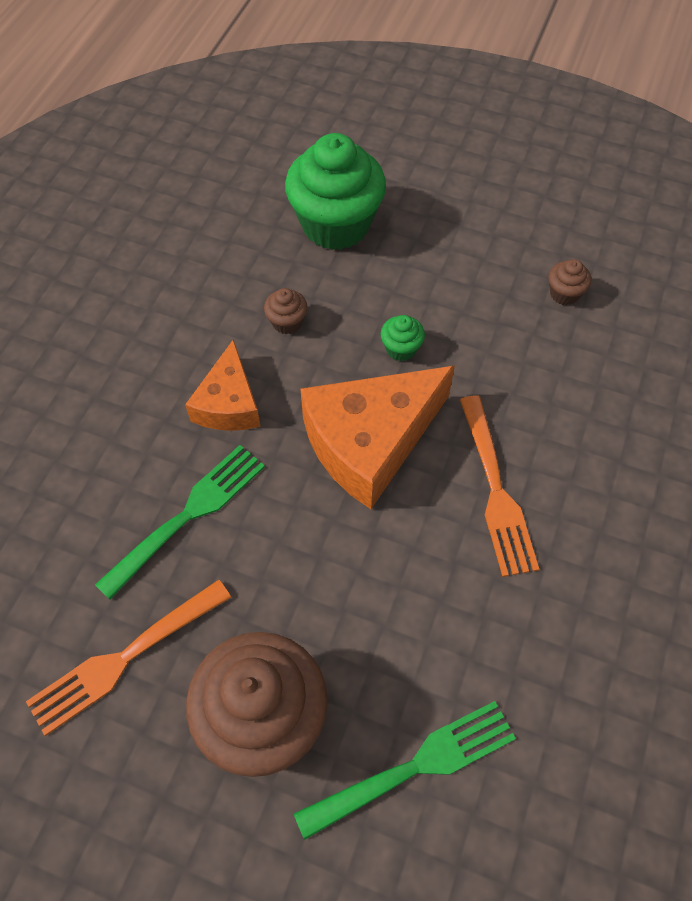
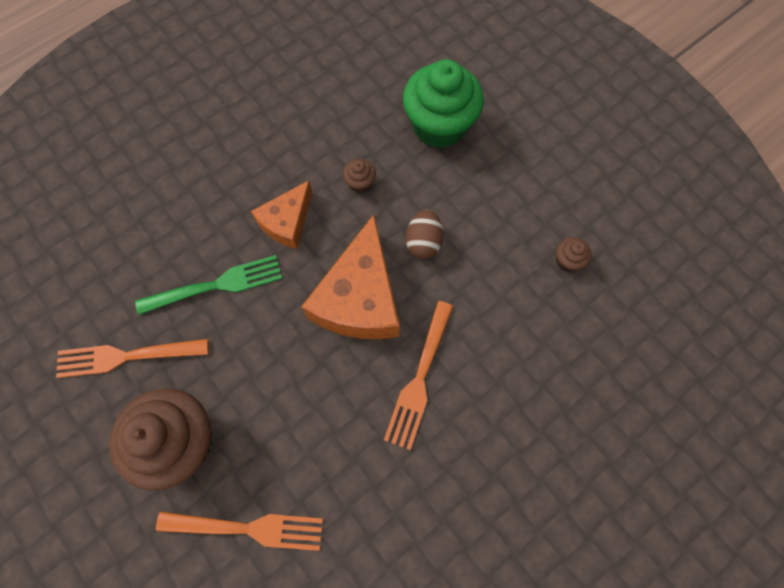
camera: 30 degrees right, 10 degrees up
(370, 442) = (359, 298): orange cheese -> orange cheese turned 75 degrees counterclockwise
(401, 348) = (423, 242): green cupcake -> brown egg
(413, 768) = (246, 528): green fork -> orange fork

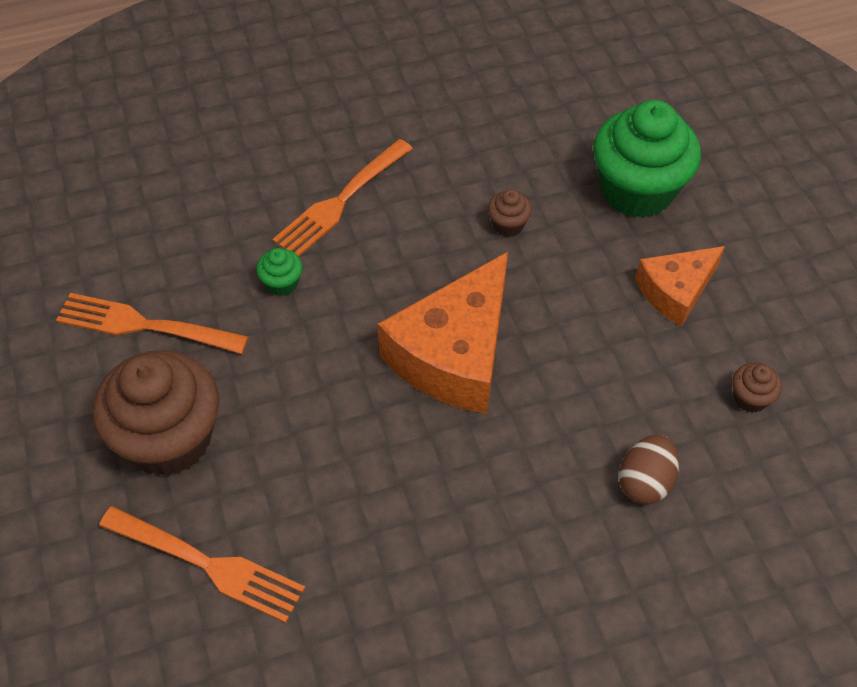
camera: 20 degrees right, 15 degrees down
(215, 286) = (282, 283): green fork -> green cupcake
(287, 222) = (398, 240): orange cheese -> orange cheese (675, 291)
(419, 377) = (494, 469): orange fork -> orange fork (341, 200)
(423, 242) = (563, 316): brown egg -> brown egg (645, 482)

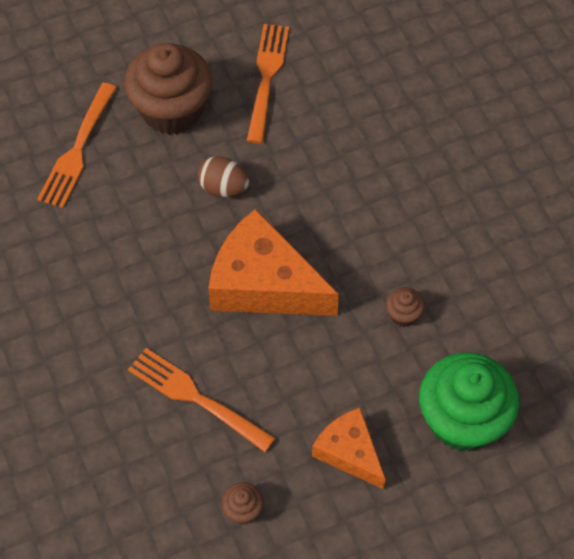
camera: 85 degrees right, 5 degrees up
(282, 283) = (317, 158): green cupcake -> none
(341, 200) = (409, 187): orange fork -> orange fork (197, 398)
(645, 482) = (157, 425): brown egg -> brown egg (223, 188)

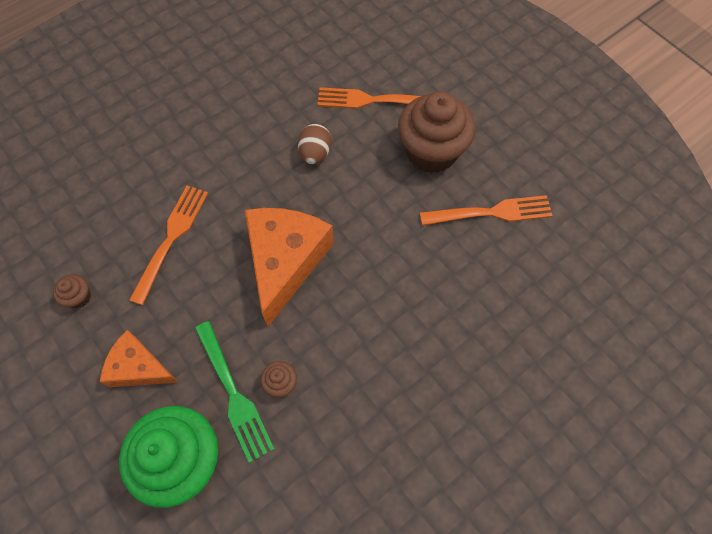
camera: 75 degrees right, 5 degrees up
(223, 188) = (368, 208): brown egg -> brown egg (315, 153)
(349, 452) = (139, 367): orange cheese -> orange cheese turned 105 degrees counterclockwise
(403, 362) = (233, 393): none -> green fork

